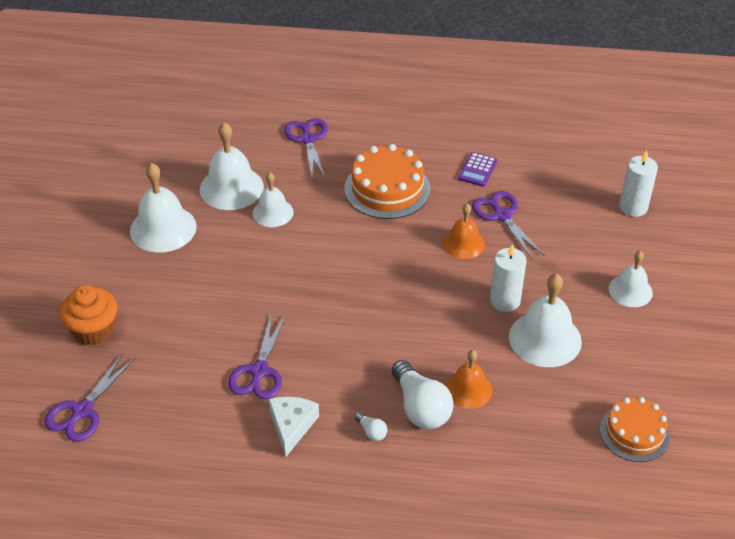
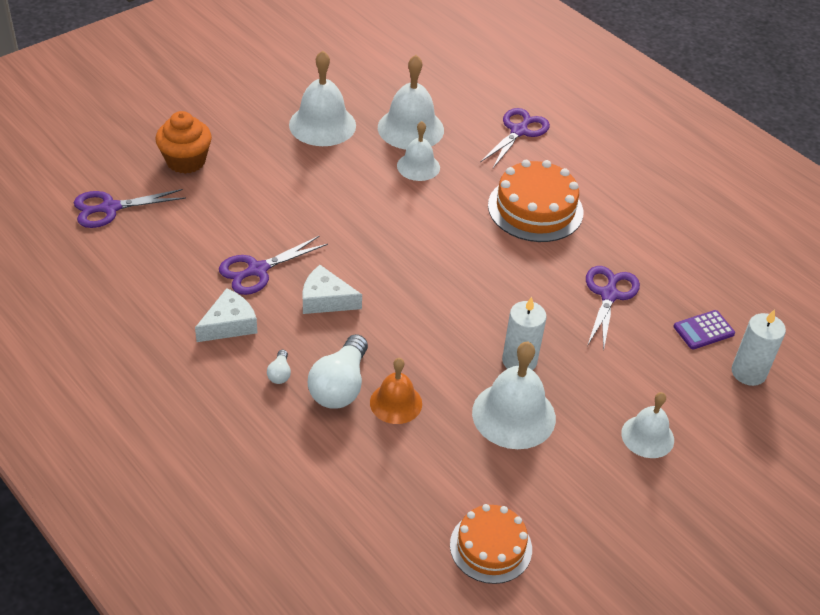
camera: 40 degrees right, 0 degrees up
(334, 356) = (325, 300): none -> white cheese
(463, 243) = (544, 293): orange bell -> none
(477, 170) = (637, 245): purple calculator -> purple calculator (703, 330)

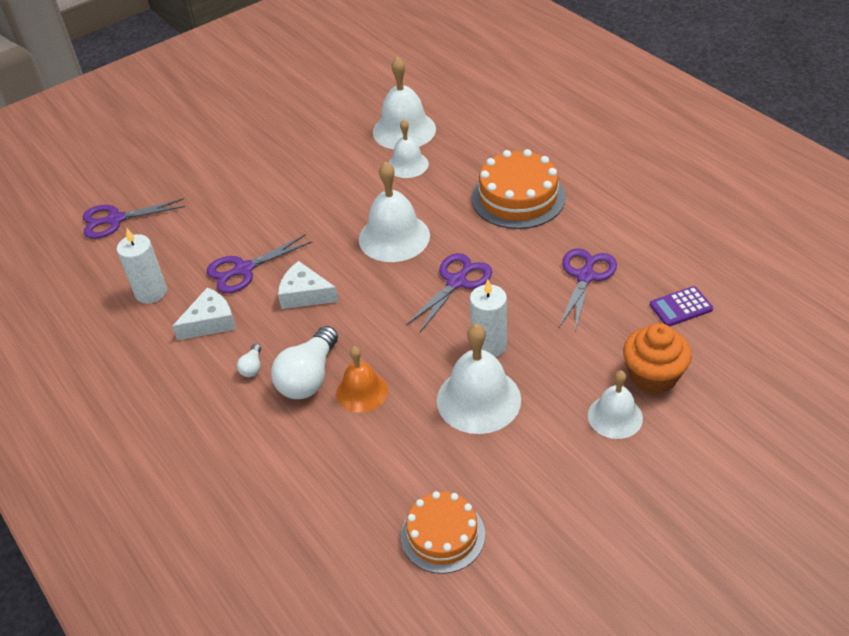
camera: 10 degrees right, 0 degrees up
(186, 161) = (190, 173): orange cupcake -> orange cupcake (653, 376)
(322, 125) = (321, 132): white bell -> white bell (394, 237)
(519, 131) = (508, 126): purple scissors -> purple scissors (456, 282)
(748, 372) = (725, 347): white candle -> white candle (151, 292)

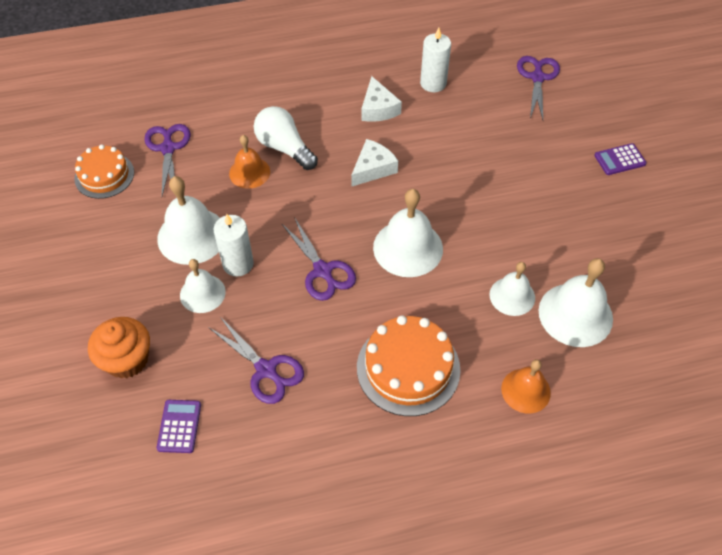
camera: 110 degrees right, 10 degrees up
(215, 145) = (619, 160): none -> purple calculator
(243, 269) = (426, 139): purple scissors -> purple scissors (168, 148)
(252, 367) = (316, 120): white light bulb -> none
(491, 136) = (525, 390): none -> orange bell
(615, 416) = (112, 313): white bell -> white bell (202, 293)

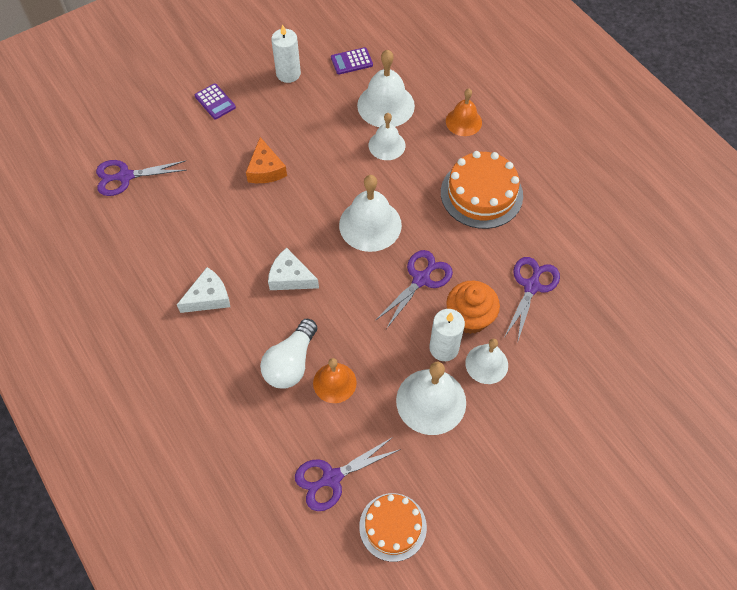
camera: 110 degrees left, 5 degrees up
(127, 359) = (577, 394): orange cupcake -> orange cupcake (469, 317)
(179, 426) = (608, 327): purple calculator -> purple calculator (351, 61)
(433, 83) = (157, 260): white candle -> white candle (288, 74)
(512, 180) = (265, 169): none -> orange cheese

